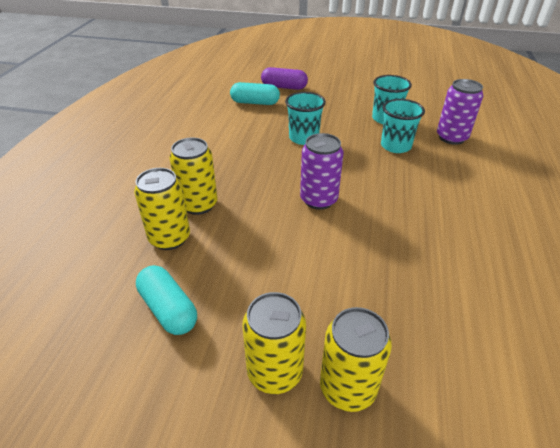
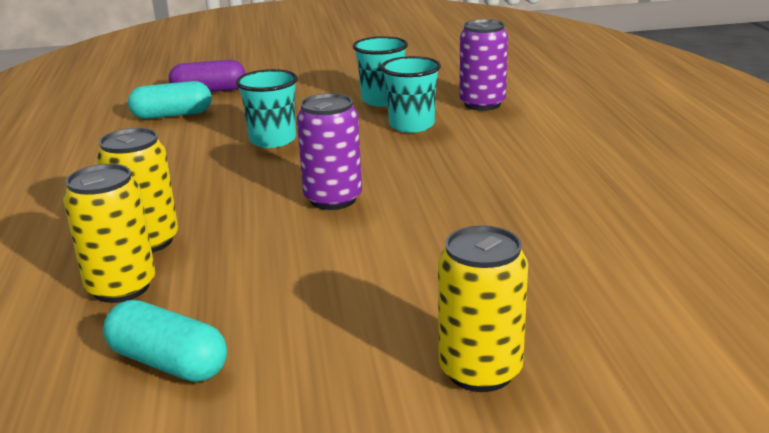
camera: 20 degrees left, 15 degrees down
(275, 372) = (371, 383): yellow can -> none

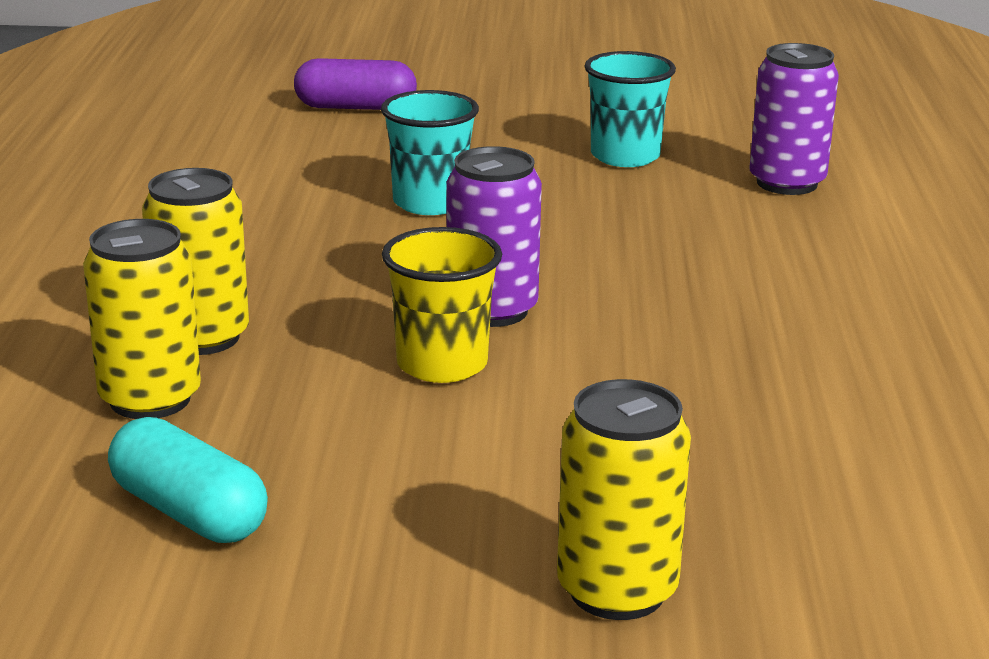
camera: 10 degrees right, 0 degrees up
(172, 115) = (288, 142): turquoise capsule -> none
(312, 237) = (442, 364): none -> yellow cup
(411, 125) = (657, 205): turquoise cup -> none

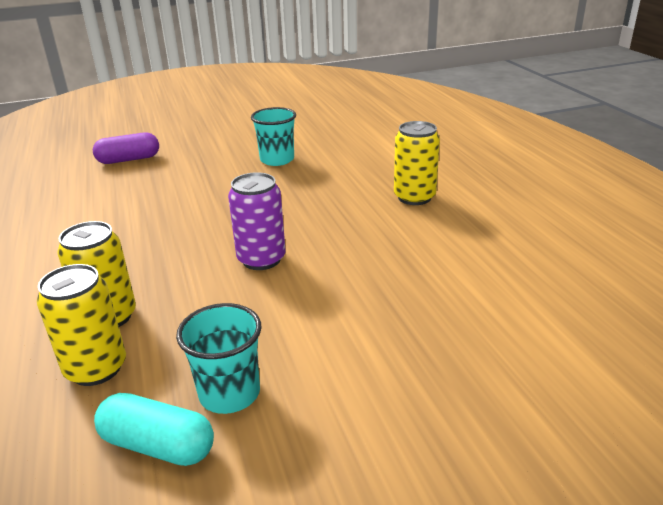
camera: 20 degrees left, 5 degrees up
(430, 203) = (195, 204): turquoise cup -> turquoise cup (229, 393)
(442, 364) = (253, 299): yellow cup -> none
(617, 591) = (429, 420): yellow can -> yellow can (414, 197)
(787, 183) = (358, 158): purple can -> none

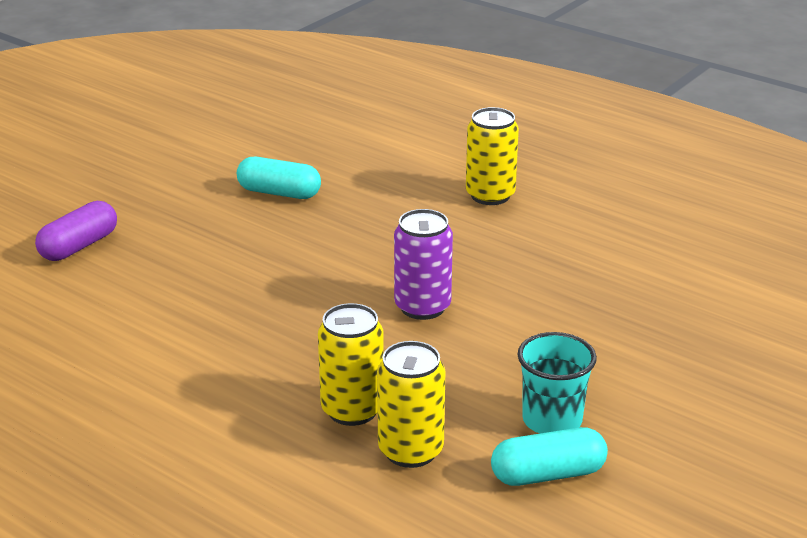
camera: 35 degrees left, 0 degrees up
(277, 160) = (279, 193): turquoise cup -> turquoise capsule

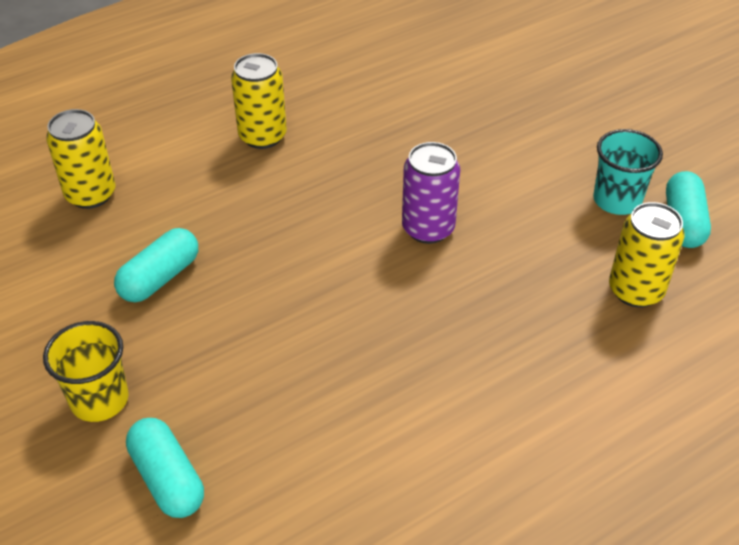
camera: 70 degrees left, 15 degrees up
(79, 246) = (168, 479): purple capsule -> turquoise capsule
(142, 201) = (99, 399): none -> yellow cup
(352, 410) = (569, 313): yellow can -> yellow can (91, 194)

